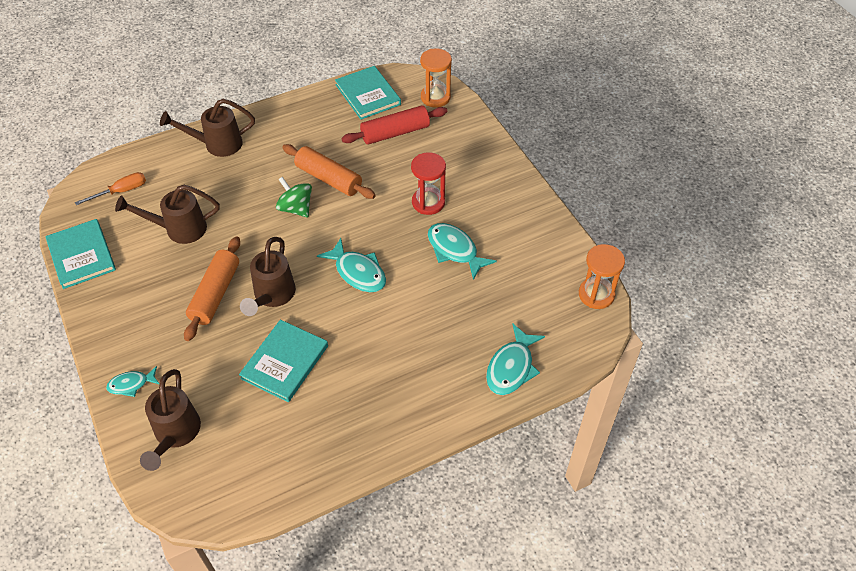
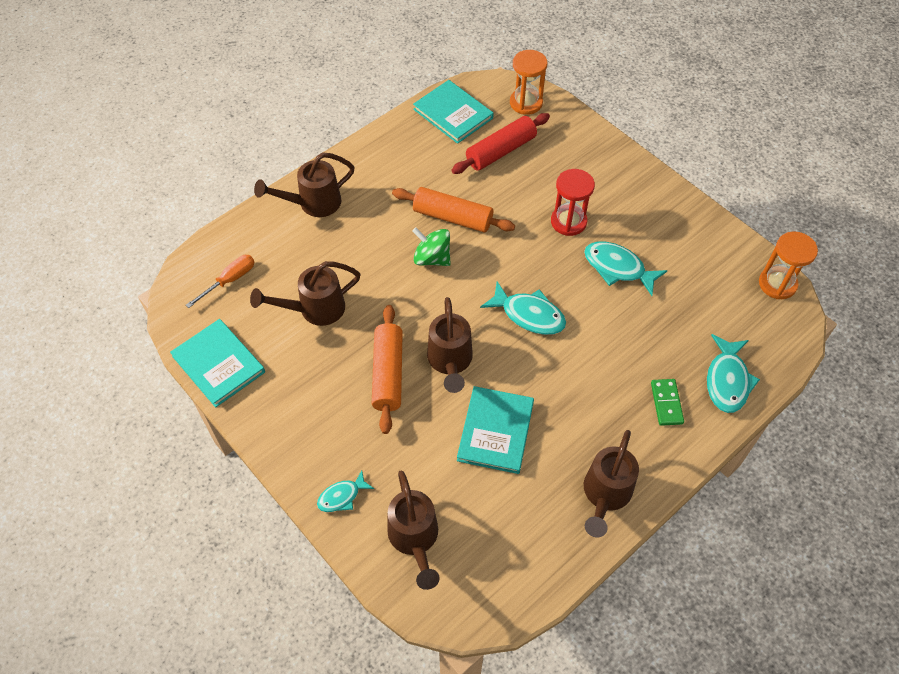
camera: 15 degrees left, 5 degrees up
(356, 438) = (605, 495): none -> brown watering can
(446, 374) = (666, 403): none -> green domino

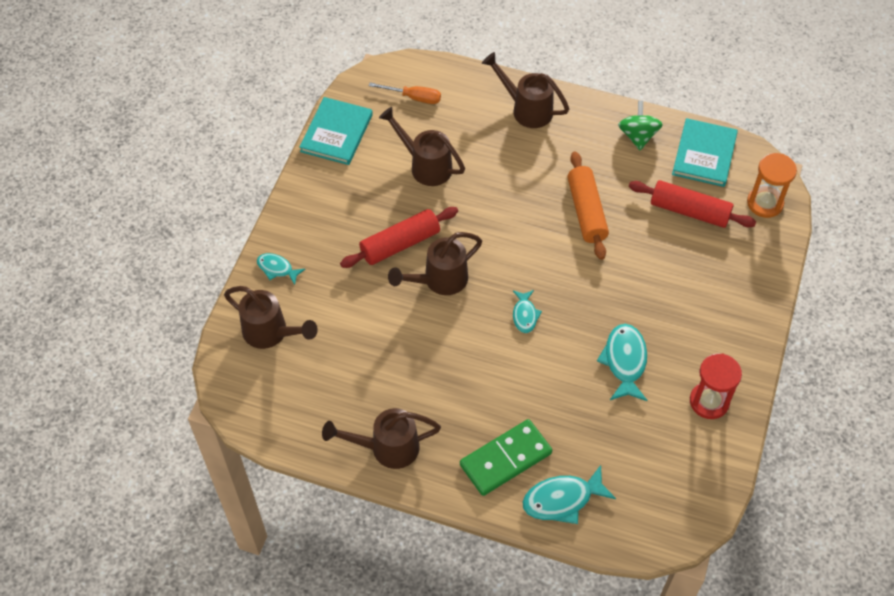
camera: 60 degrees right, 0 degrees up
(388, 373) = (400, 244): orange rolling pin -> red rolling pin
(415, 539) = (271, 333): brown watering can -> brown watering can turned 105 degrees counterclockwise
(432, 258) = (532, 218): green spinning top -> green spinning top (638, 136)
(495, 431) = (396, 343): turquoise book -> none
(529, 315) = (524, 315): turquoise fish -> turquoise fish, size x0.60
(568, 222) = (648, 300): red hourglass -> red hourglass (709, 401)
(666, 403) = (505, 459): green domino -> green domino, size x1.74
(777, 284) = (705, 503): orange hourglass -> none

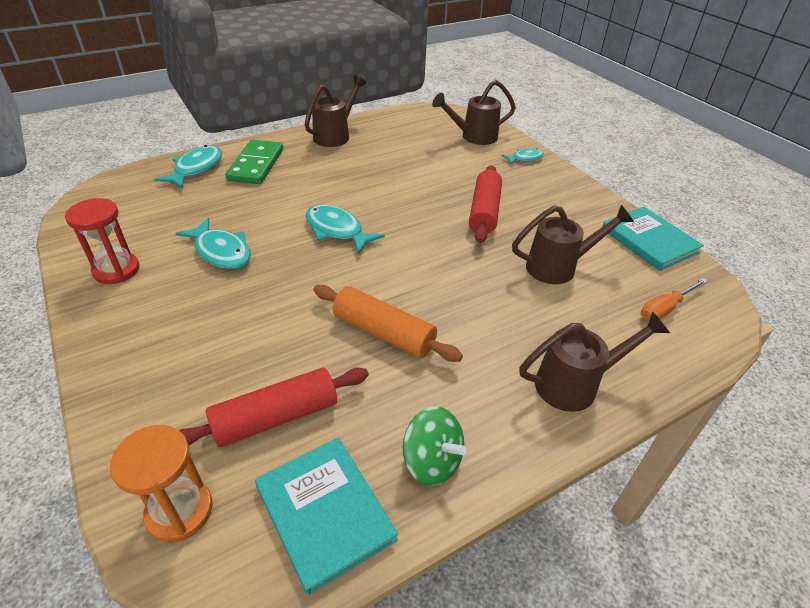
camera: 130 degrees right, 15 degrees down
(439, 280) = (425, 211): brown watering can -> none
(524, 315) = (337, 230): turquoise fish -> turquoise fish, size x1.67

